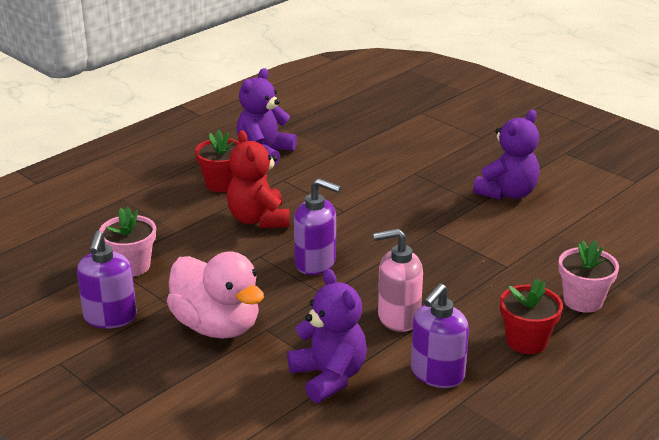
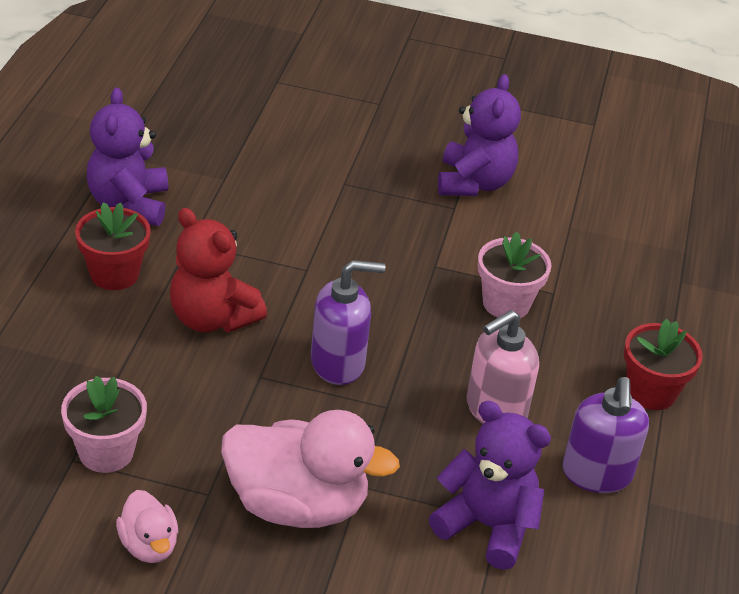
camera: 35 degrees left, 10 degrees up
(110, 317) = (149, 545): purple soap dispenser -> pink duck
(583, 301) = (664, 314): pink flower pot -> pink flower pot (506, 303)

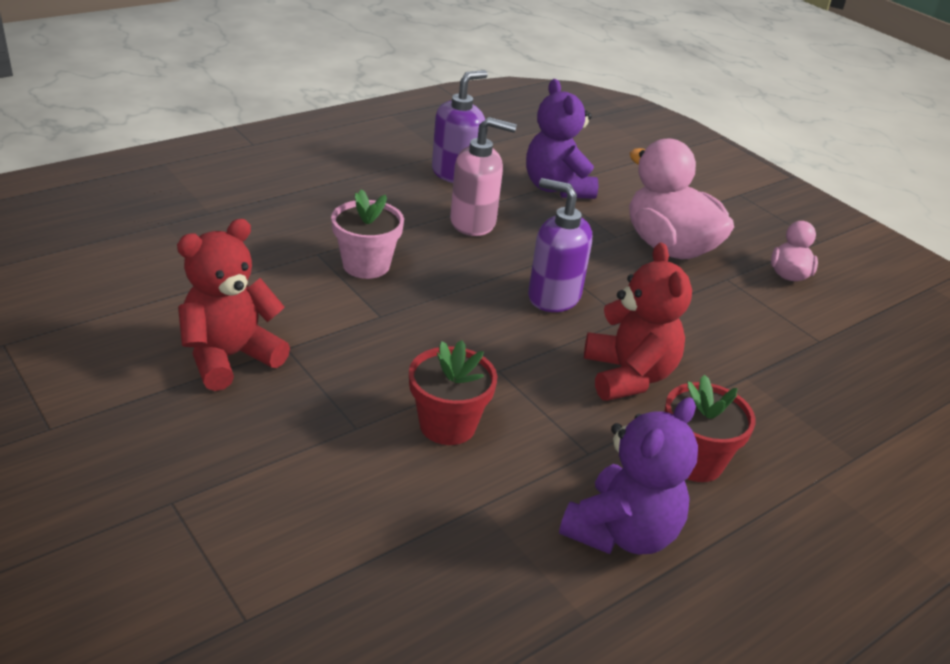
camera: 140 degrees left, 5 degrees down
(106, 452) = (790, 332): pink flower pot -> none
(474, 183) = (230, 357): purple teddy bear -> red teddy bear
(651, 392) = (353, 182): red flower pot -> red flower pot (447, 425)

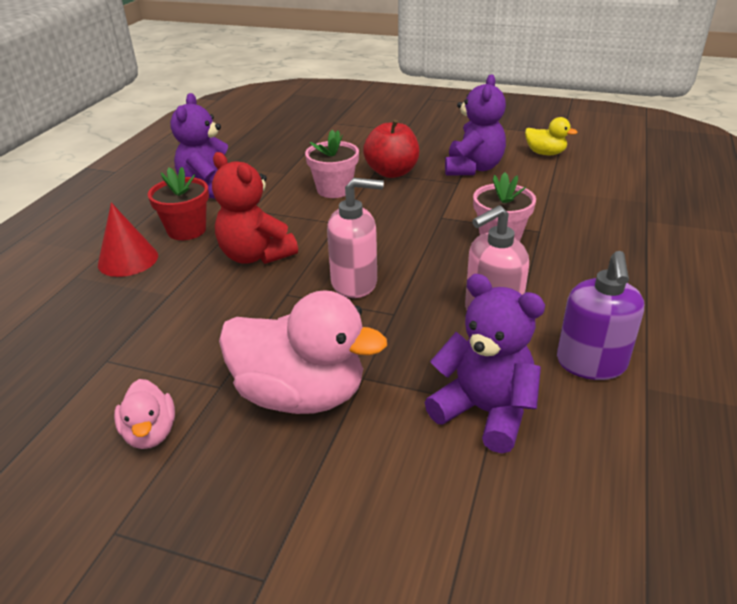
camera: 150 degrees right, 0 degrees up
(104, 327) = (545, 153): none -> yellow duck
(230, 357) = (473, 168): red teddy bear -> purple teddy bear
(335, 412) = (392, 172): none -> red apple
(447, 425) = (334, 190): red flower pot -> pink flower pot
(553, 297) = (355, 283): purple soap dispenser -> pink soap dispenser
(785, 450) = (128, 260): none -> red cone

